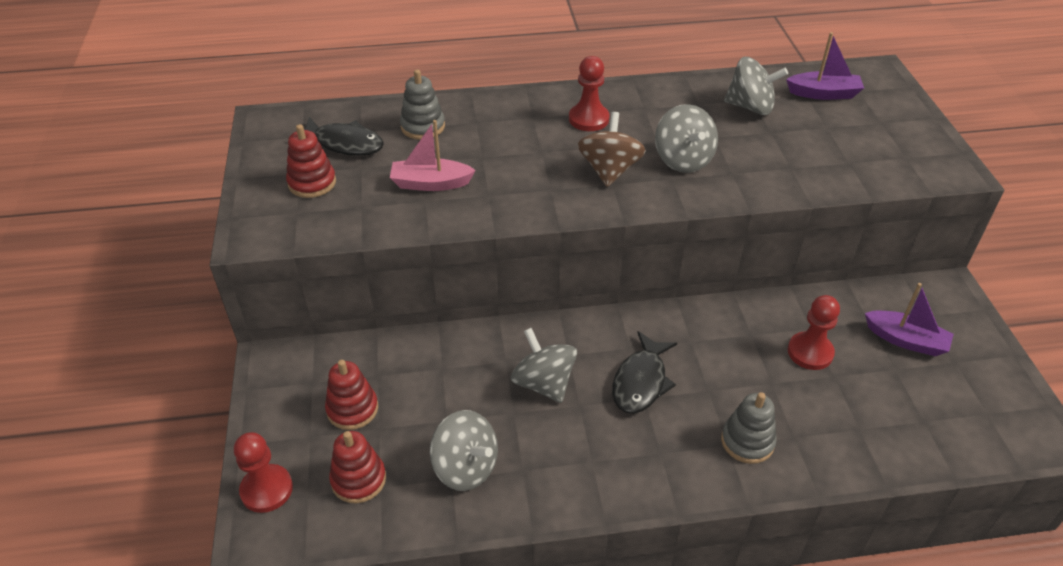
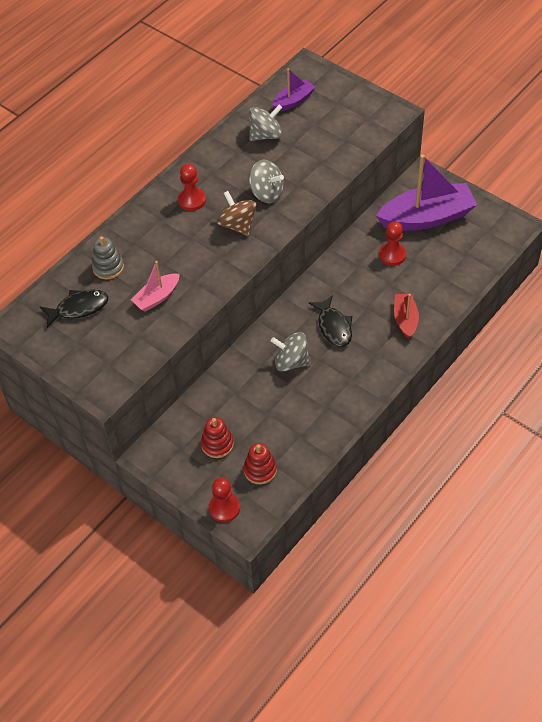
camera: 40 degrees left, 10 degrees up
(312, 183) = (93, 343): red stacking toy -> none
(465, 467) = (300, 426): grey spinning top -> none
(747, 441) = (405, 319): grey stacking toy -> red boat
(906, 340) = (426, 217): purple boat -> purple boat, size x1.99

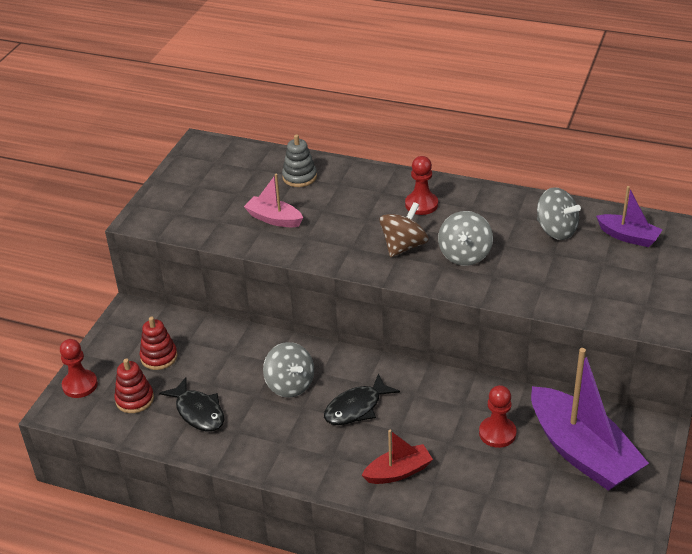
camera: 70 degrees right, 15 degrees down
(79, 308) = (239, 175): black fish -> black fish (198, 412)
(291, 361) = (290, 385): grey spinning top -> grey spinning top turned 150 degrees clockwise

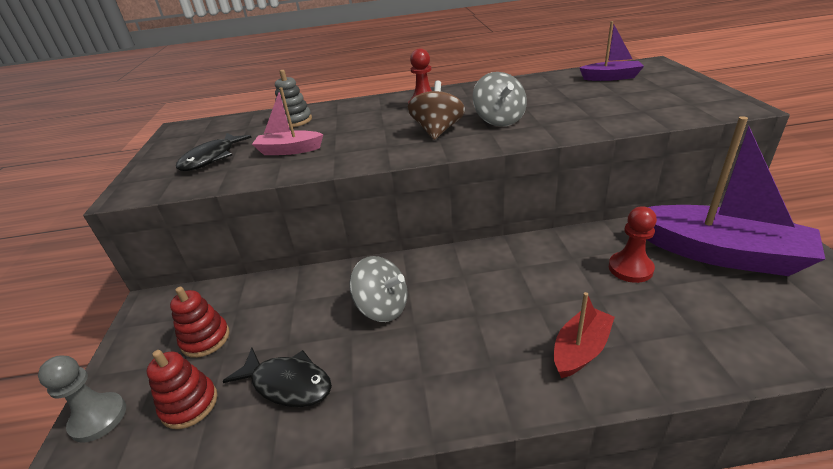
camera: 25 degrees left, 5 degrees down
(80, 385) = (98, 418): red pawn -> grey pawn
(356, 408) = (473, 302): black fish -> black fish (211, 158)
(556, 230) = (553, 89): grey spinning top -> none

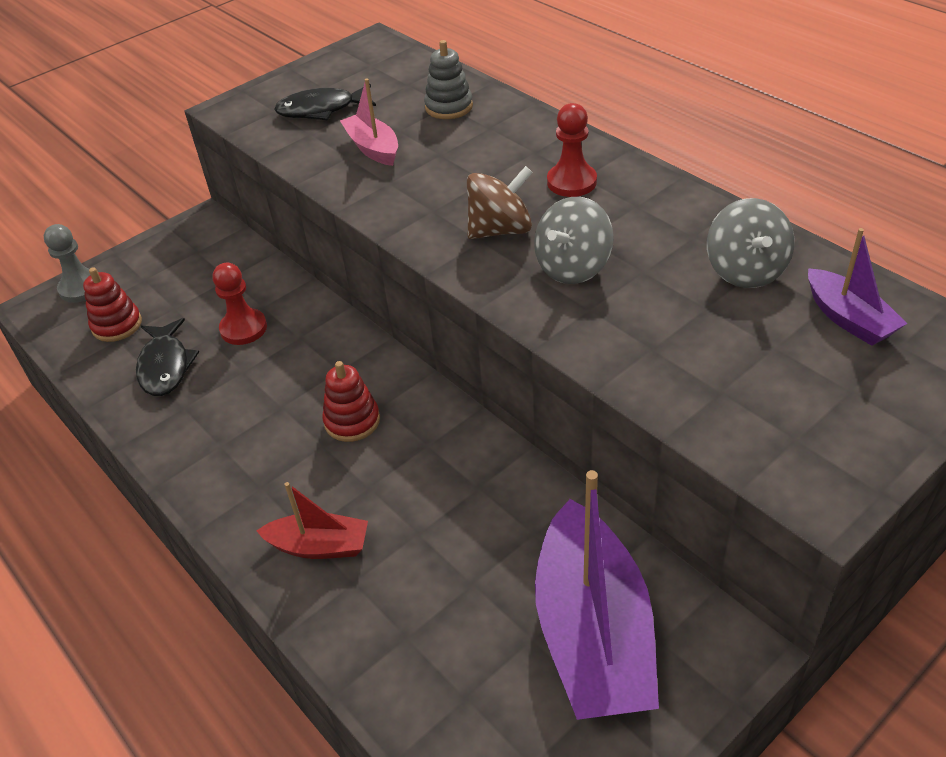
camera: 55 degrees right, 10 degrees up
(205, 339) = (184, 285): red stacking toy -> red stacking toy (352, 421)
(382, 308) = (290, 372): grey spinning top -> grey spinning top (745, 271)
(630, 268) = (492, 548): red pawn -> red pawn (243, 328)

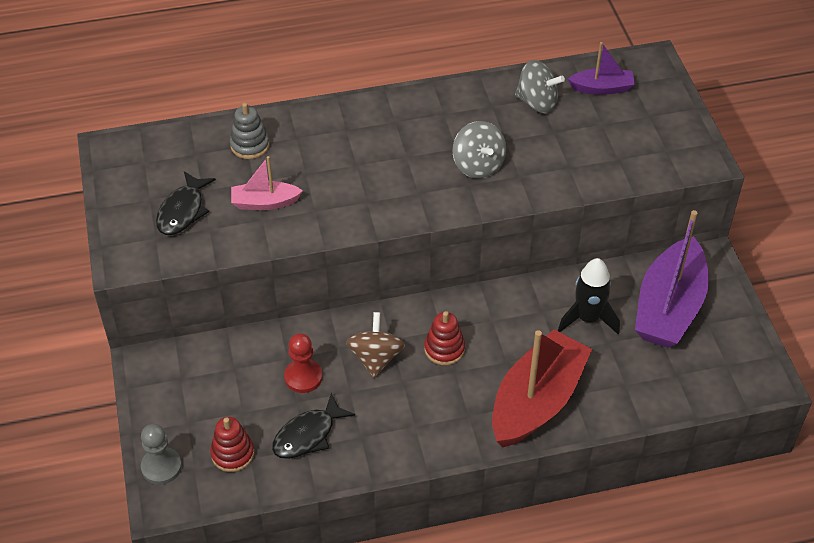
camera: 65 degrees left, 5 degrees up
(165, 366) = (308, 435): black fish -> black fish turned 120 degrees clockwise
(319, 546) = (537, 401): red boat -> red boat, size x1.99
(499, 541) = (587, 318): none -> black rocket
(500, 230) = (416, 180): brown spinning top -> brown spinning top (375, 358)
(571, 182) = (395, 128): red pawn -> none
(592, 633) = (669, 307): purple boat -> purple boat turned 90 degrees clockwise

